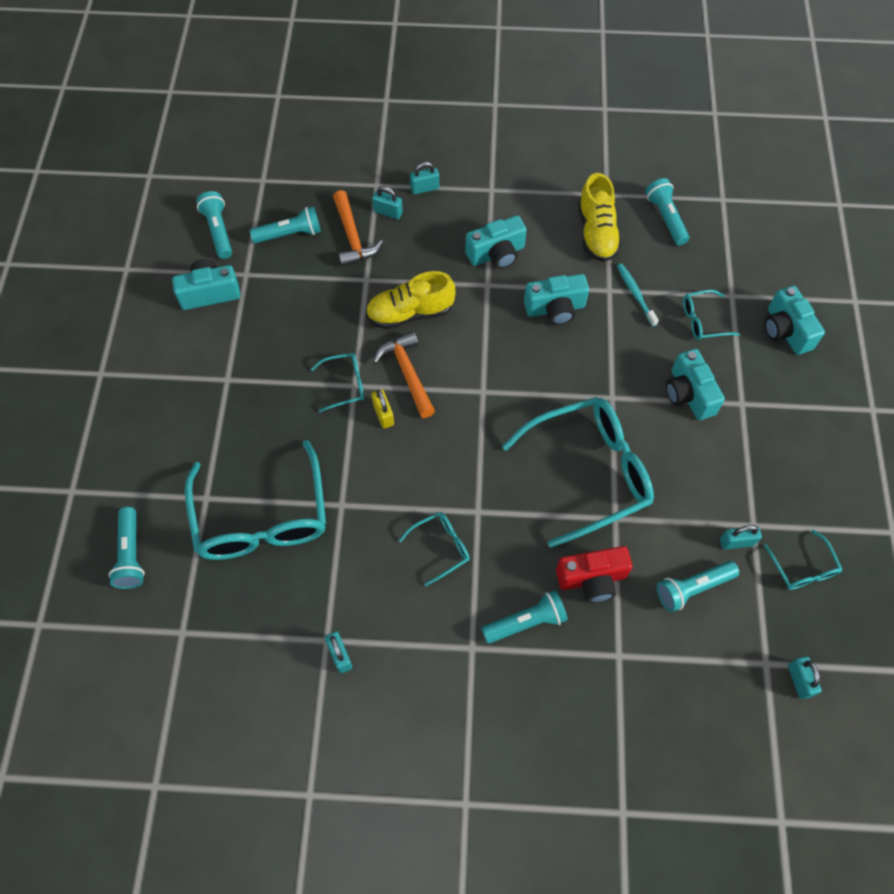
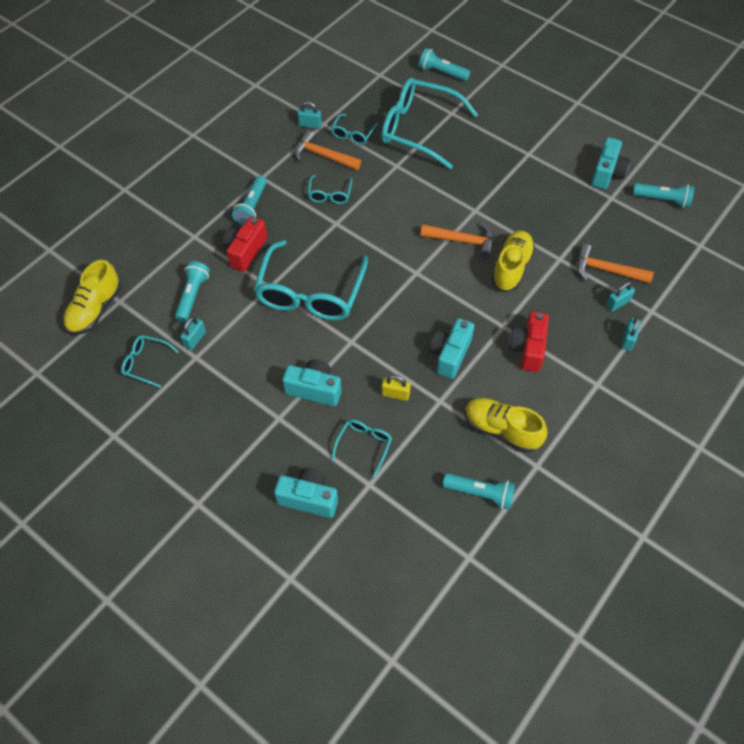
camera: 125 degrees right, 5 degrees down
(290, 234) = (633, 236): turquoise flashlight -> none
(345, 385) = (479, 206): turquoise glasses -> turquoise glasses (353, 134)
(383, 414) = (441, 213): yellow padlock -> yellow padlock (395, 394)
(384, 599) = (323, 156): none -> orange hammer
(496, 254) = (528, 348): turquoise camera -> red camera
(635, 294) = (423, 416): turquoise toothbrush -> none
(799, 680) = (95, 310): turquoise padlock -> yellow shoe

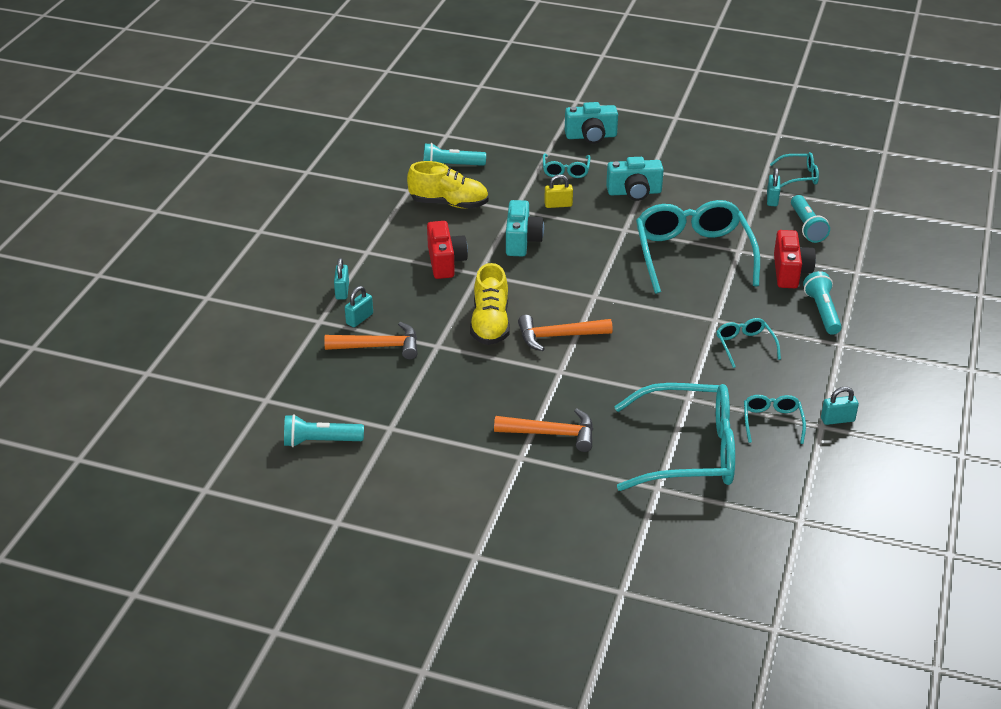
camera: 160 degrees right, 20 degrees down
(95, 310) = (886, 198): yellow shoe -> none
(323, 156) = (788, 386): orange hammer -> orange hammer (552, 434)
(442, 73) = (708, 549): turquoise flashlight -> none
(607, 173) = (403, 457): turquoise camera -> none

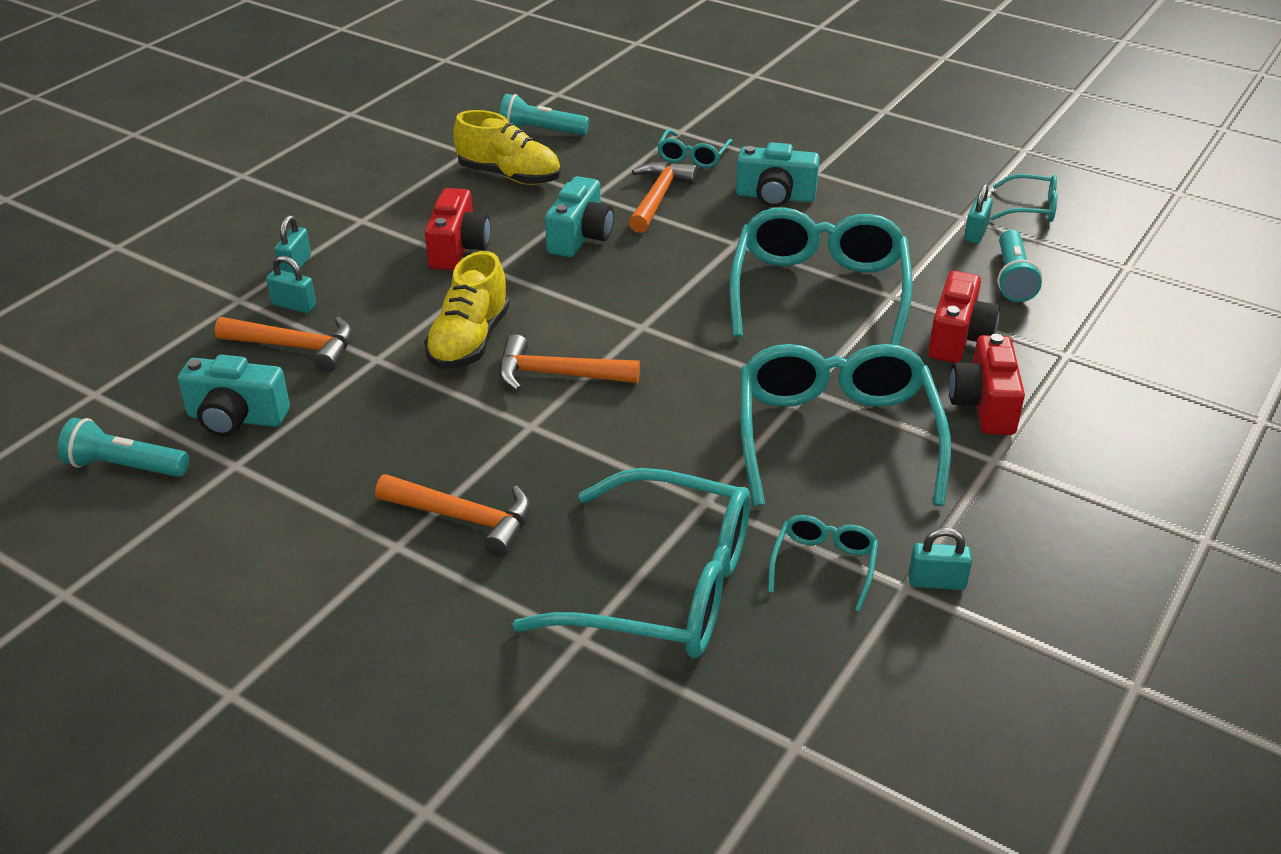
camera: 15 degrees right, 0 degrees up
(359, 319) = (294, 305): turquoise padlock -> turquoise padlock turned 60 degrees clockwise
(558, 205) = (658, 198): yellow padlock -> orange hammer
(591, 136) = (751, 119): turquoise camera -> turquoise camera (236, 418)
(745, 345) = (836, 436): turquoise glasses -> turquoise glasses, size x2.20
(822, 312) = (984, 405): turquoise flashlight -> red camera

